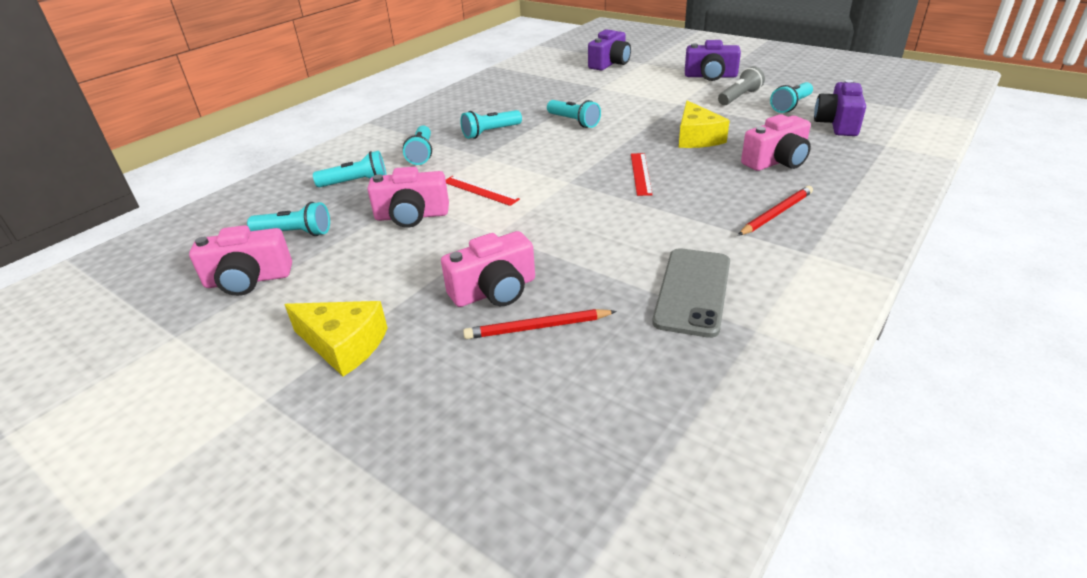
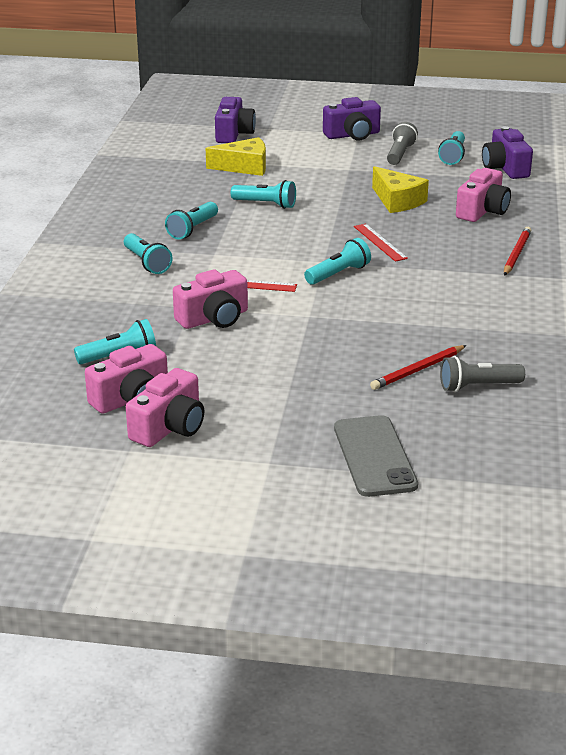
camera: 30 degrees left, 5 degrees down
(344, 345) = (284, 417): yellow cheese -> yellow cheese (244, 167)
(356, 182) = (115, 302): turquoise flashlight -> turquoise flashlight (338, 274)
(494, 291) = (358, 355): pink camera -> pink camera (169, 427)
(584, 372) = (478, 386): none -> grey flashlight
(693, 291) = (504, 321): grey phone -> grey phone (374, 456)

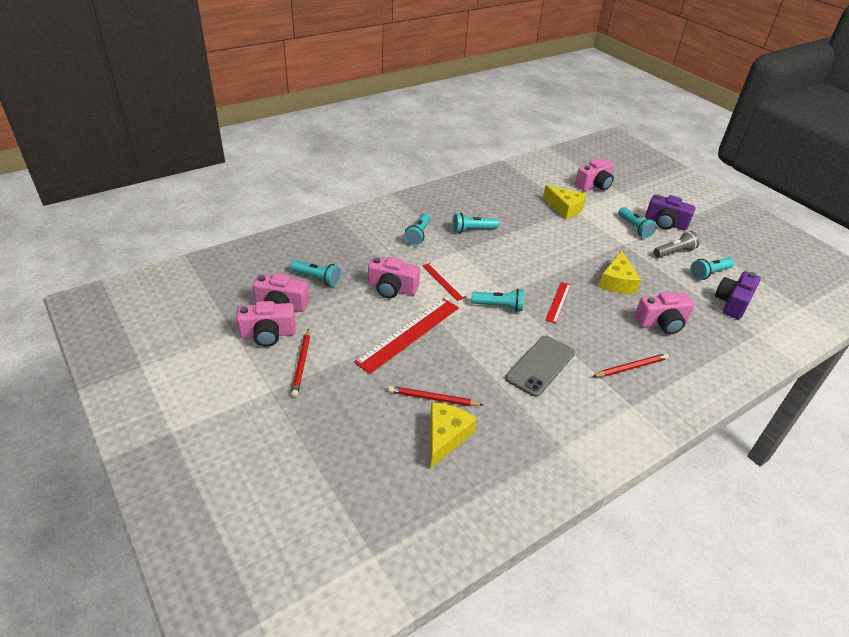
camera: 45 degrees right, 10 degrees up
(233, 134) = (594, 185): purple camera -> pink camera
(254, 425) = (301, 364): none -> red pencil
(266, 204) = (536, 238): turquoise flashlight -> turquoise flashlight (634, 228)
(303, 341) = (409, 334): none -> red ruler
(374, 456) = (318, 432): grey phone -> grey phone (540, 365)
(478, 386) = (445, 437): grey flashlight -> yellow cheese

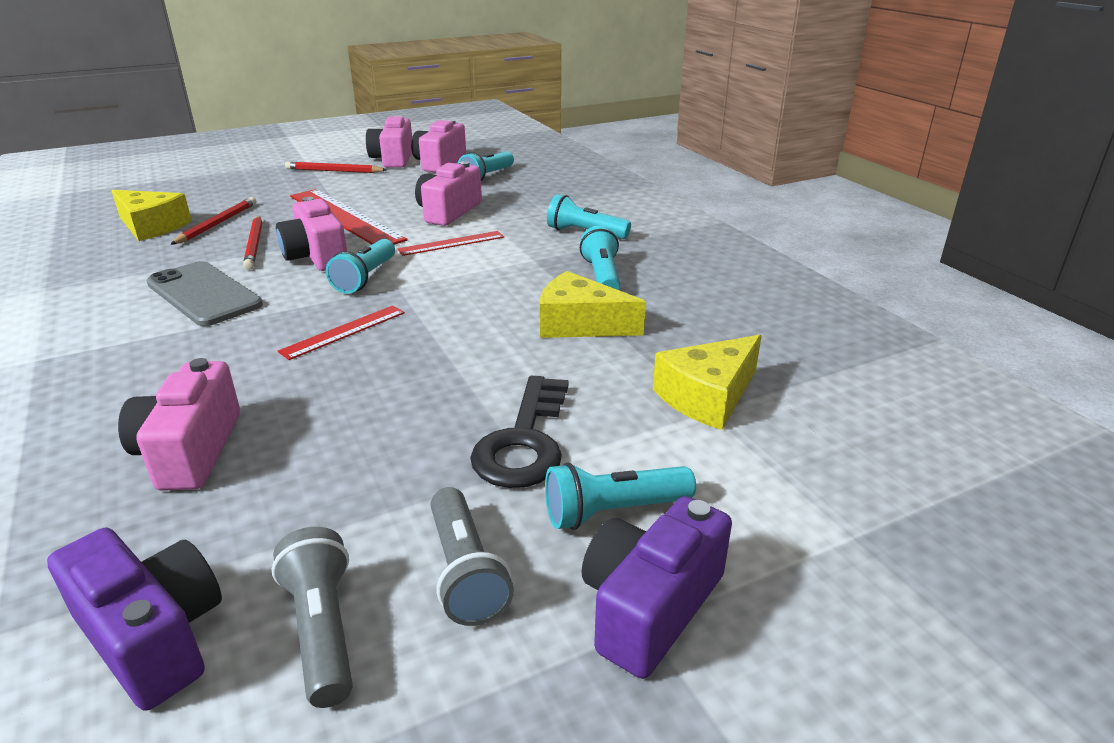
camera: 100 degrees right, 10 degrees down
(558, 302) = (344, 332): red ruler -> red ruler turned 75 degrees counterclockwise
(594, 185) = (875, 480): pink camera -> pink camera (316, 256)
(611, 245) = (524, 442): none -> black key
(617, 282) = (370, 417): yellow cheese -> yellow cheese (579, 324)
(631, 367) = (112, 377): red pencil -> red pencil (254, 244)
(709, 273) = (322, 630): turquoise flashlight -> grey flashlight

